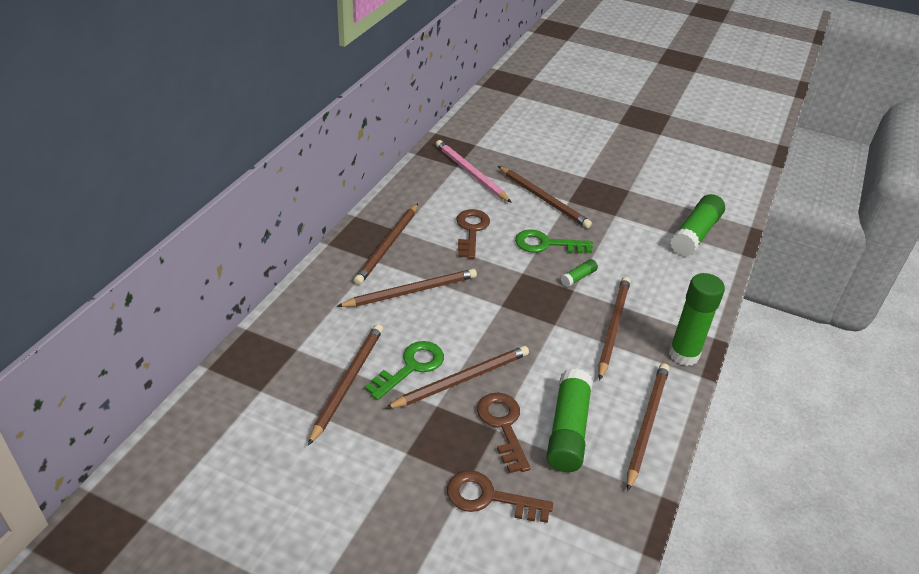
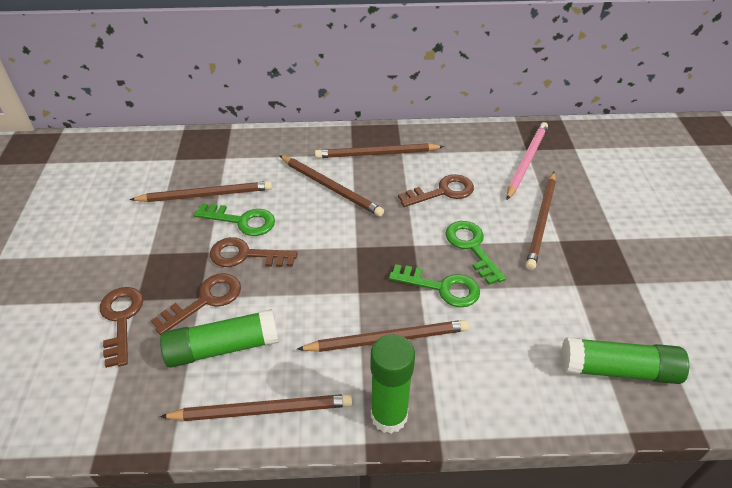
camera: 65 degrees right, 5 degrees up
(462, 379) = (245, 255): brown pencil -> brown key
(578, 277) = (442, 287): green glue stick -> green key

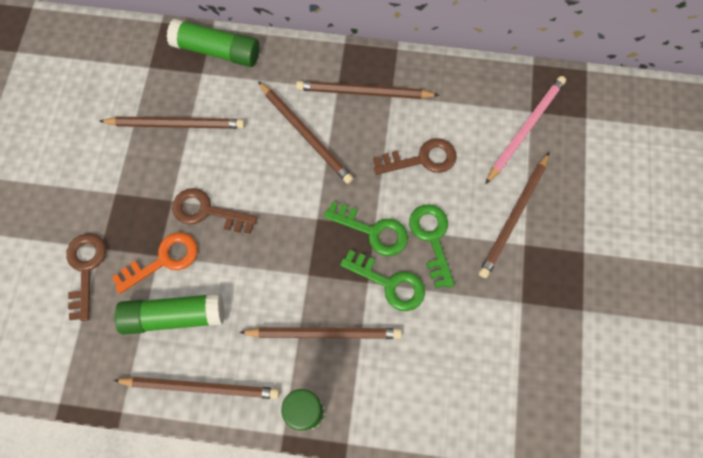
camera: 10 degrees right, 25 degrees up
(205, 300) = (163, 260): brown key -> orange key
(242, 221) = (209, 166): green key -> green key (373, 231)
(618, 370) = (528, 404): green glue stick -> green glue stick (217, 51)

